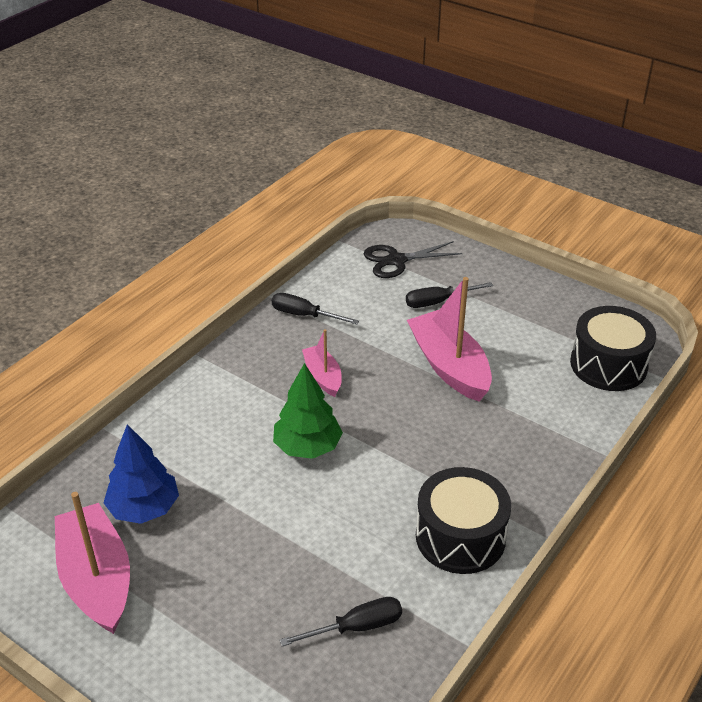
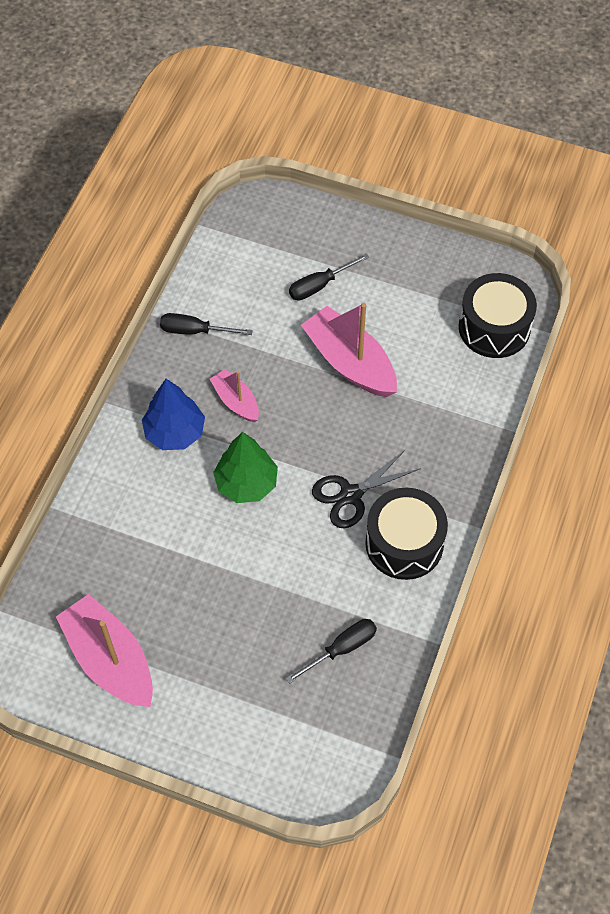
camera: 15 degrees left, 20 degrees up
(144, 508) = (123, 582): blue tree -> blue tree (174, 432)
(396, 260) = (264, 240): black scissors -> black scissors (351, 495)

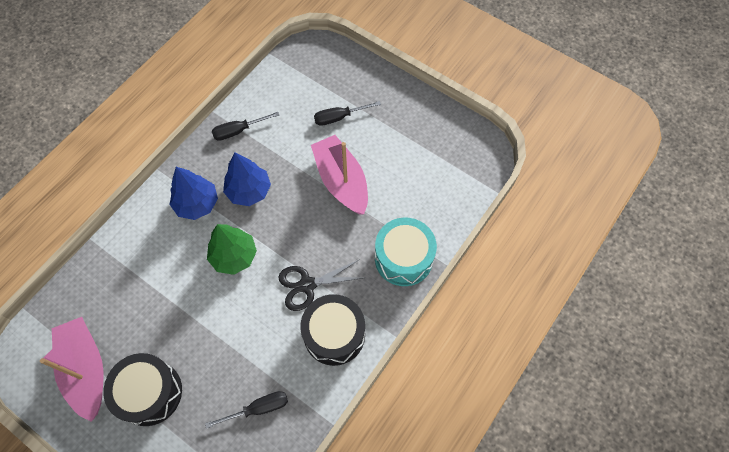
camera: 15 degrees right, 5 degrees up
(195, 331) = (238, 131): black screwdriver -> black screwdriver turned 45 degrees counterclockwise
(236, 401) = (249, 191): pink boat -> blue tree
(458, 436) = (403, 258): none -> turquoise drum
(494, 327) = (458, 179): black drum -> black drum (150, 393)

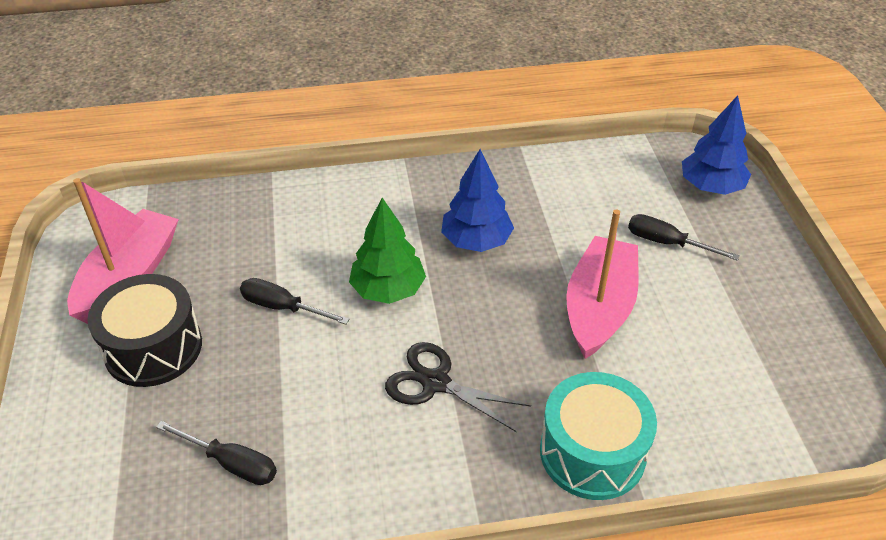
camera: 45 degrees right, 20 degrees down
(197, 204) = (407, 214): blue tree -> blue tree (711, 187)
(238, 131) = (528, 180): black screwdriver -> black screwdriver (282, 307)
(334, 334) = (406, 463): black drum -> none

